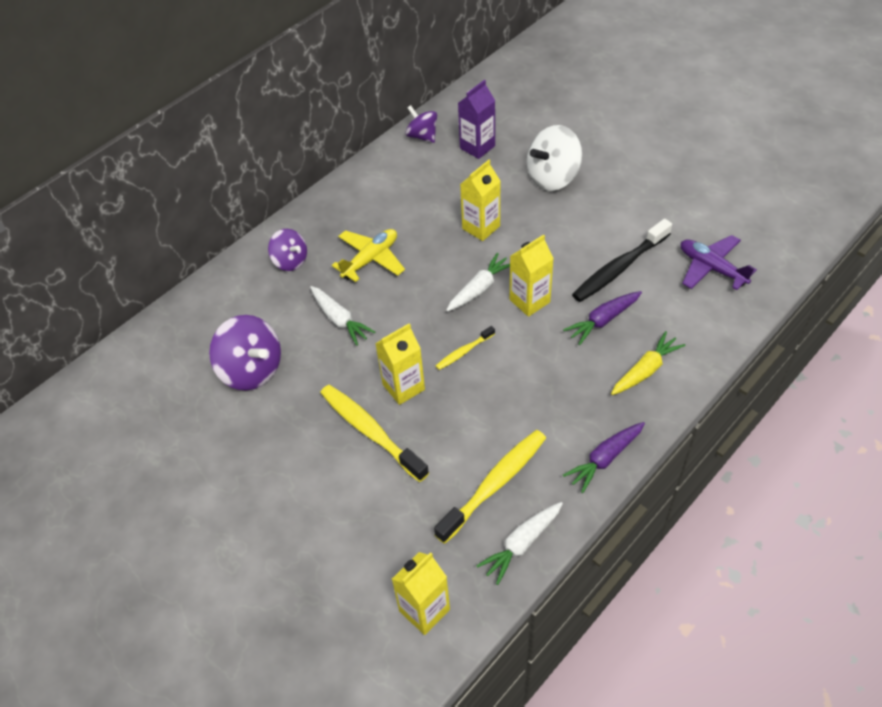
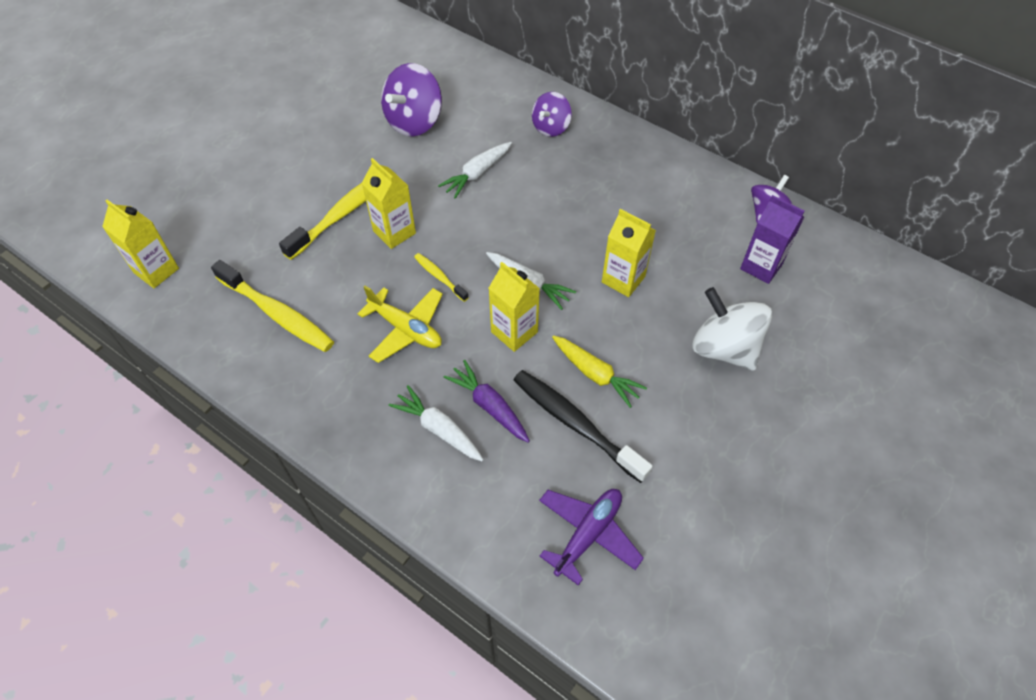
camera: 80 degrees right, 5 degrees up
(371, 259) = (561, 188): yellow plane -> yellow plane (406, 329)
(522, 544) = (210, 339): white carrot -> white carrot (439, 429)
(605, 459) = (299, 409): purple carrot -> none
(645, 370) = (417, 450): yellow carrot -> yellow carrot (595, 374)

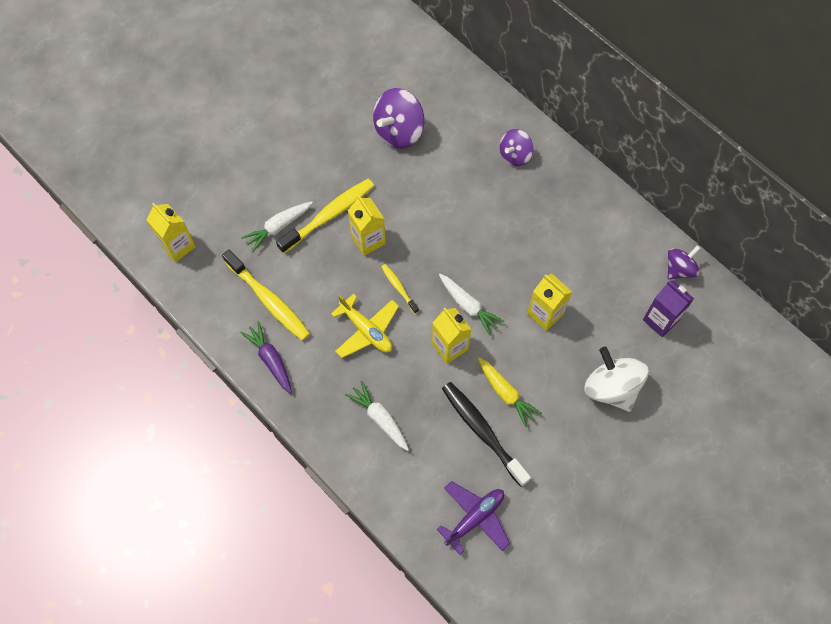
camera: 10 degrees right, 10 degrees up
(477, 174) = (444, 193): white carrot -> white carrot (278, 227)
(489, 406) = (420, 406): purple carrot -> purple carrot (270, 360)

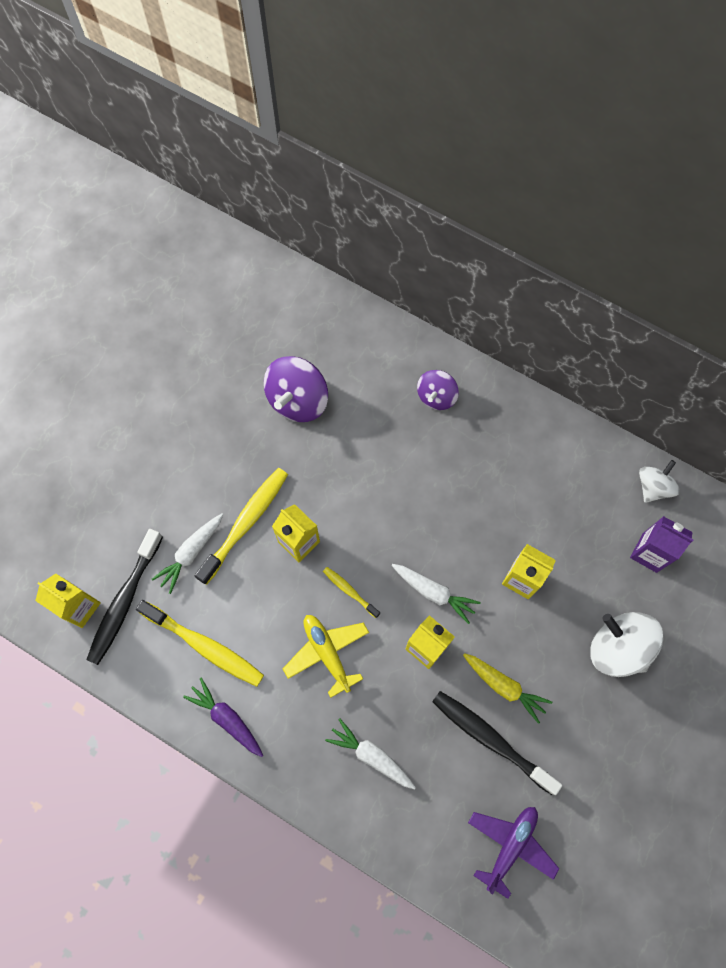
camera: 15 degrees left, 5 degrees up
(214, 251) = (124, 601): none -> black toothbrush
(366, 330) = (327, 653): yellow plane -> yellow plane turned 150 degrees counterclockwise
(679, 269) = (653, 487): purple spinning top -> white spinning top

